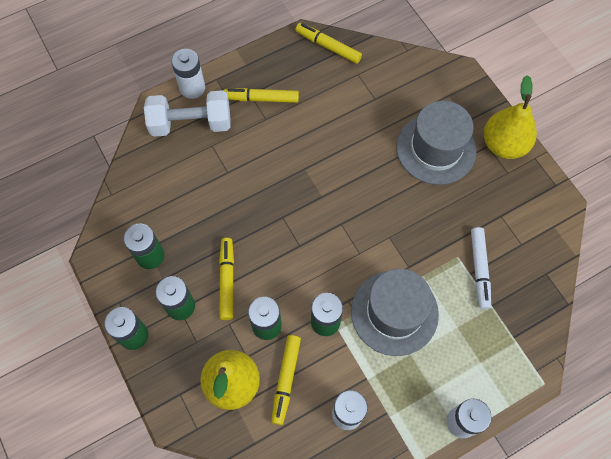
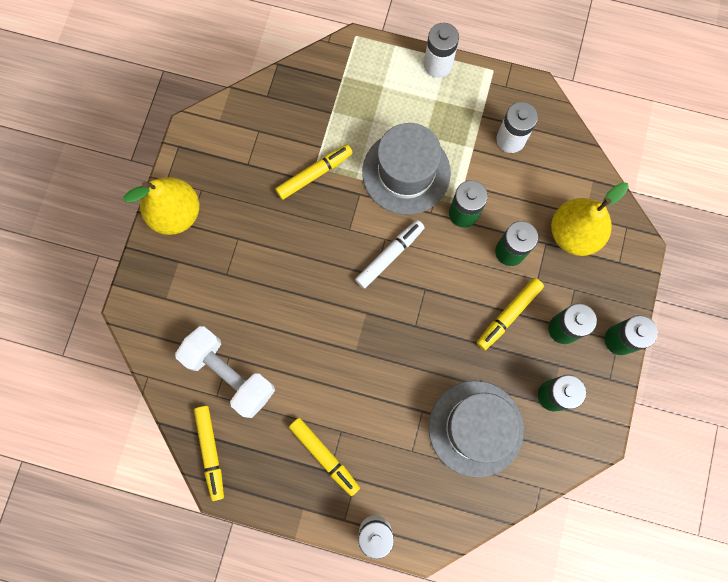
camera: 135 degrees left, 10 degrees up
(191, 123) = (410, 492): white dumbbell -> white dumbbell (230, 374)
(286, 380) = (532, 200): yellow marker -> yellow marker (314, 174)
(436, 149) = (232, 263): grey hat -> grey hat (476, 428)
(479, 269) = (310, 143): white marker -> white marker (389, 255)

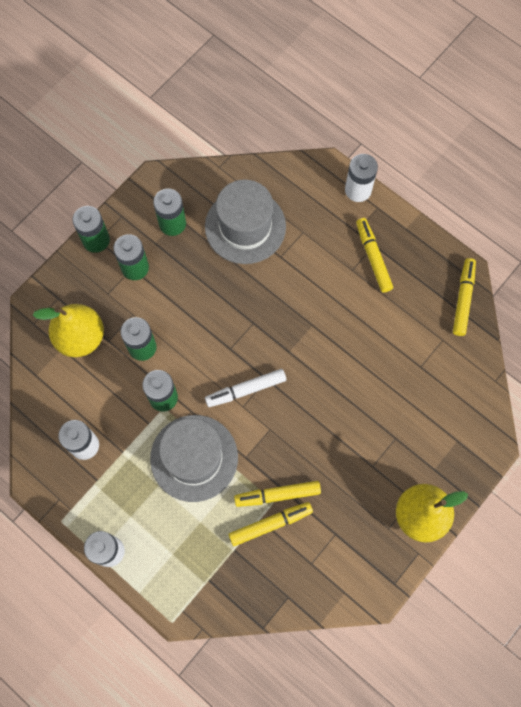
camera: 155 degrees left, 5 degrees down
(230, 374) = (424, 352): white dumbbell -> none
(508, 315) = (172, 297): yellow marker -> yellow marker (270, 524)

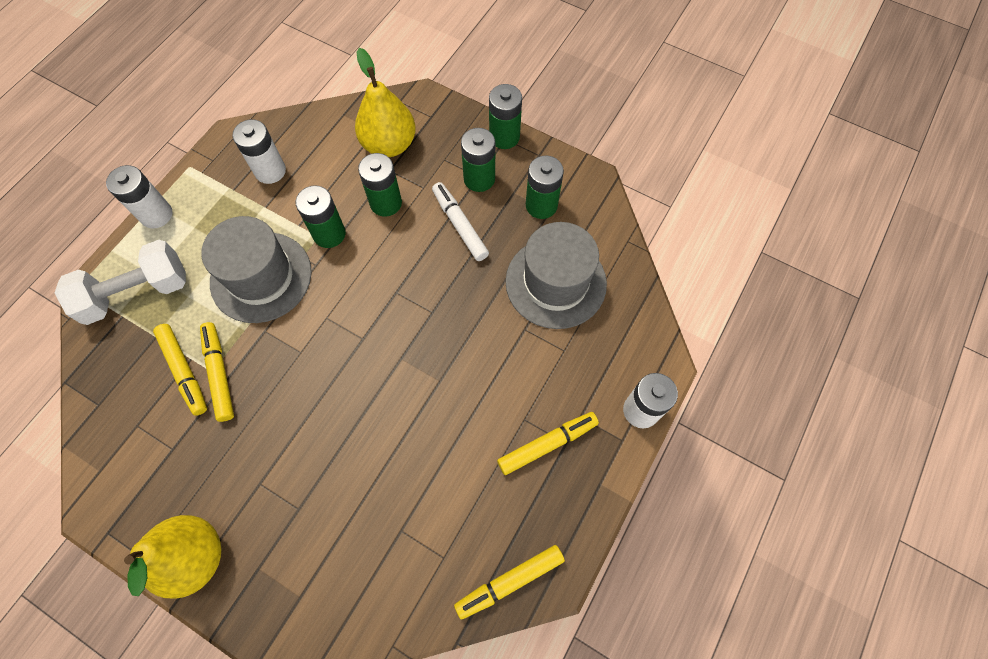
camera: 80 degrees right, 5 degrees down
(188, 567) = (137, 293): none -> white dumbbell
(246, 390) = (346, 317): white marker -> white marker (460, 225)
(463, 299) = (509, 581): yellow marker -> yellow marker turned 150 degrees clockwise

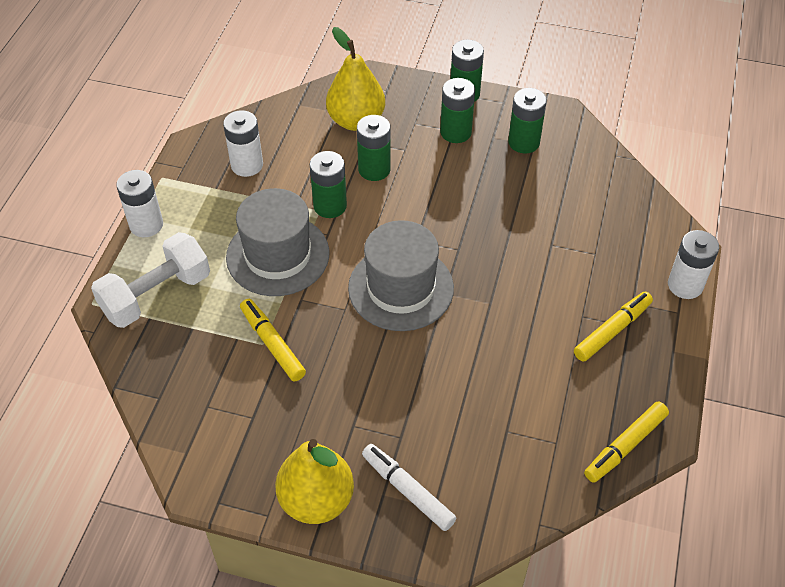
camera: 15 degrees left, 15 degrees down
(184, 371) = (235, 350): yellow marker -> none
(460, 225) = (454, 173): white marker -> white marker (408, 490)
(555, 282) = (564, 201): grey hat -> grey hat (401, 288)

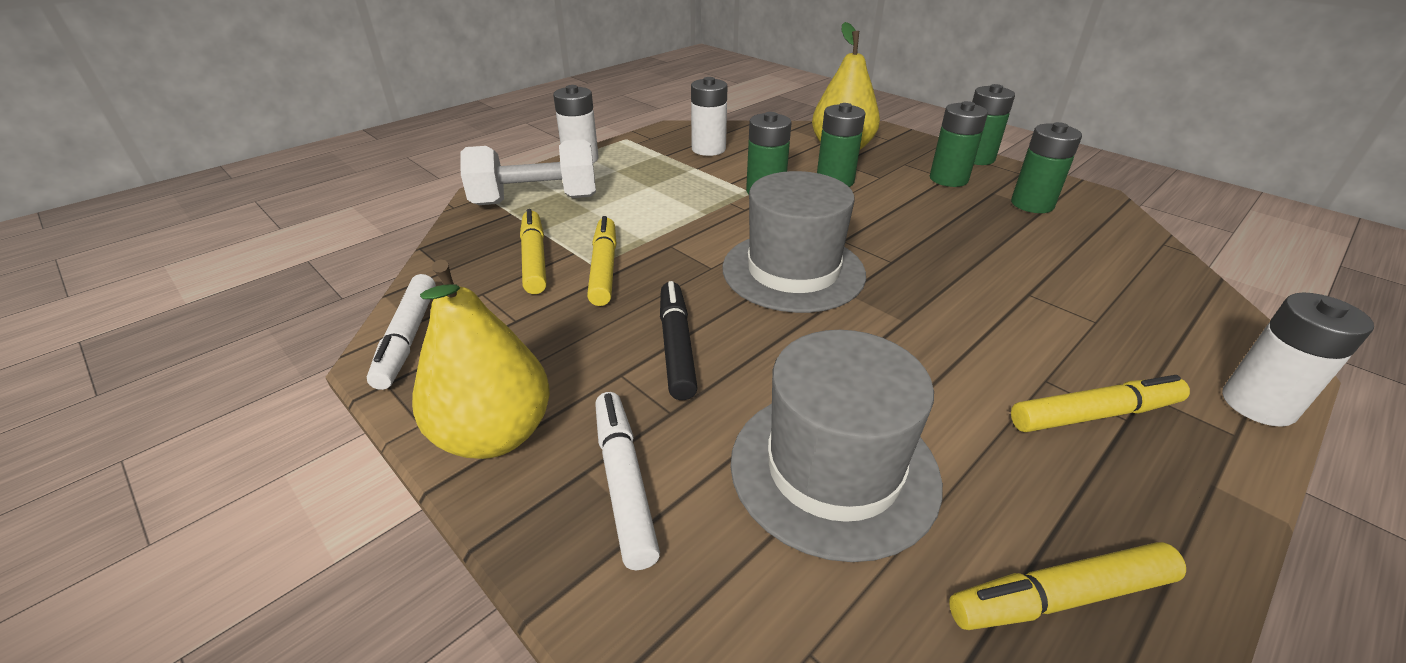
camera: 30 degrees right, 15 degrees down
(196, 465) = (407, 338): none -> white marker
(215, 358) = (534, 259): none -> yellow marker
(278, 255) = (679, 208): grey hat -> grey hat (833, 469)
(371, 389) = (676, 346): none -> black marker

